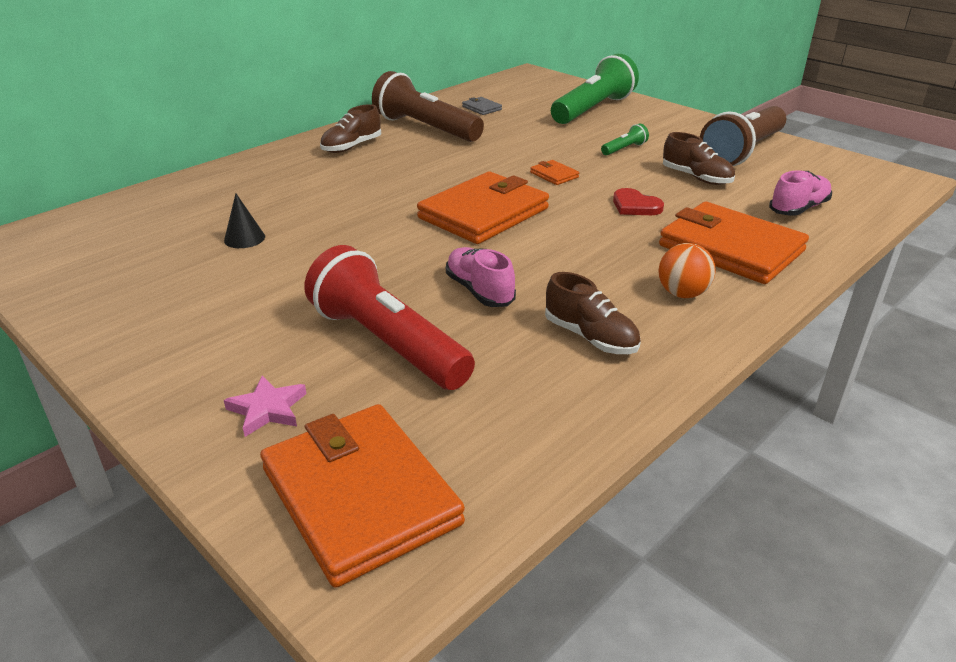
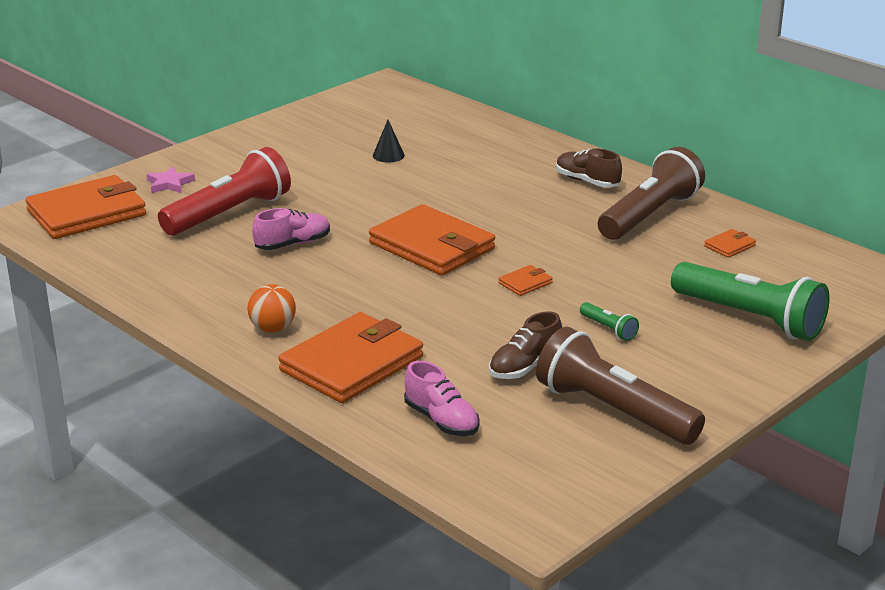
camera: 90 degrees right, 5 degrees down
(481, 108) = (729, 246): grey wallet -> orange wallet
(590, 337) = (218, 284): brown shoe -> none
(635, 206) = (448, 322): red heart -> none

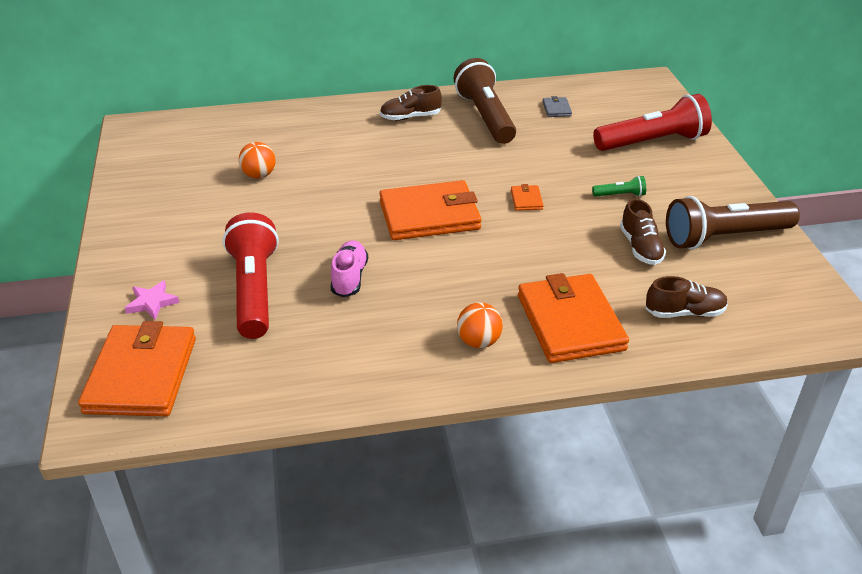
camera: 55 degrees left, 10 degrees up
(388, 155) = (259, 175): black cone -> orange ball
(441, 420) = (684, 312): pink shoe -> brown shoe
(729, 246) = (556, 109): orange wallet -> grey wallet
(750, 318) = (652, 142): green flashlight -> red flashlight

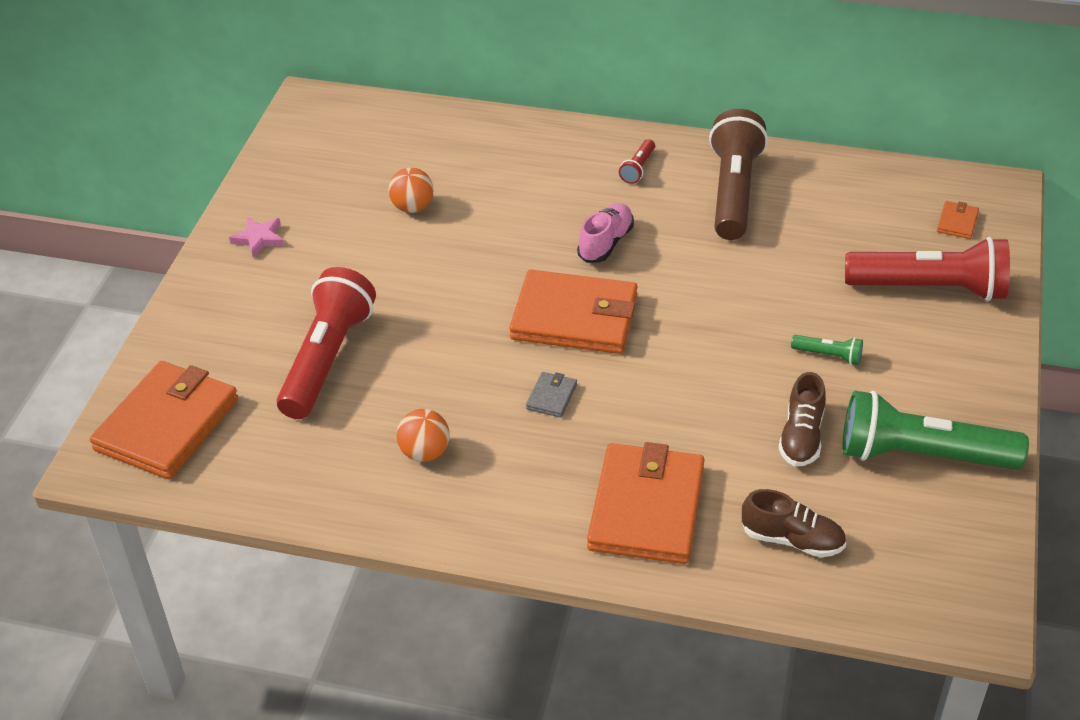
camera: 25 degrees right, 5 degrees up
(152, 303) = (218, 342): pink star -> pink star (259, 239)
(349, 278) = (435, 374): pink shoe -> pink shoe (605, 243)
(410, 117) = (638, 168): brown shoe -> red flashlight
(478, 342) = (528, 498): orange ball -> orange ball (424, 452)
(526, 200) = (704, 329): orange wallet -> orange wallet (957, 222)
(556, 109) = (835, 203): grey wallet -> grey wallet (551, 397)
(724, 237) = (921, 455): brown flashlight -> green flashlight

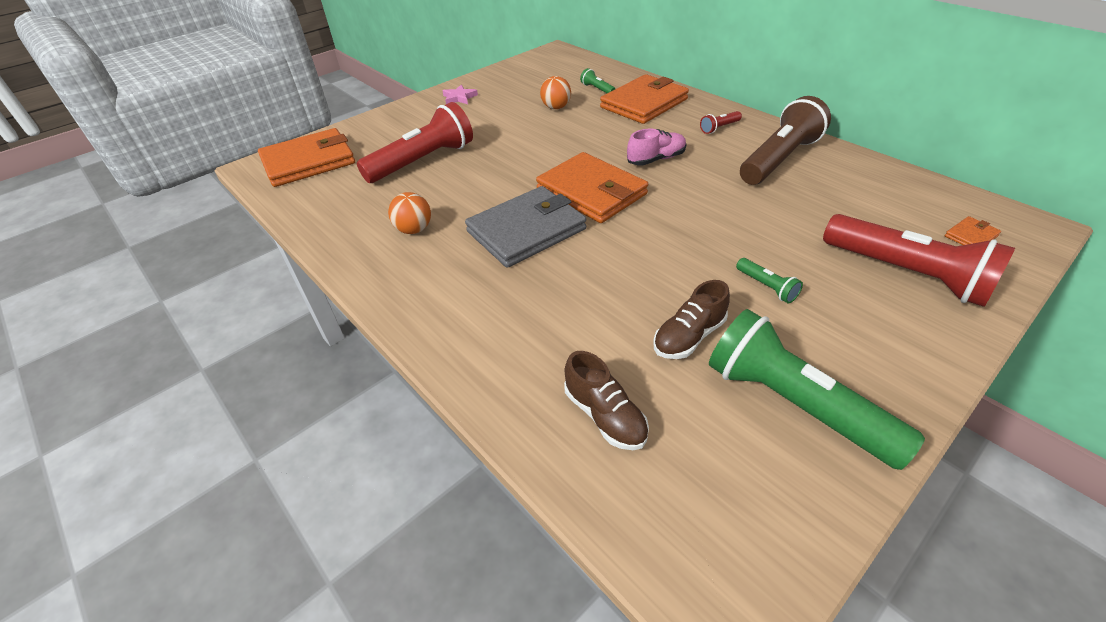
camera: 35 degrees right, 0 degrees up
(437, 156) = (597, 89): none -> green flashlight
(551, 397) = (526, 230): grey wallet -> grey wallet, size x2.44
(646, 508) = (513, 331): orange wallet -> orange wallet (644, 103)

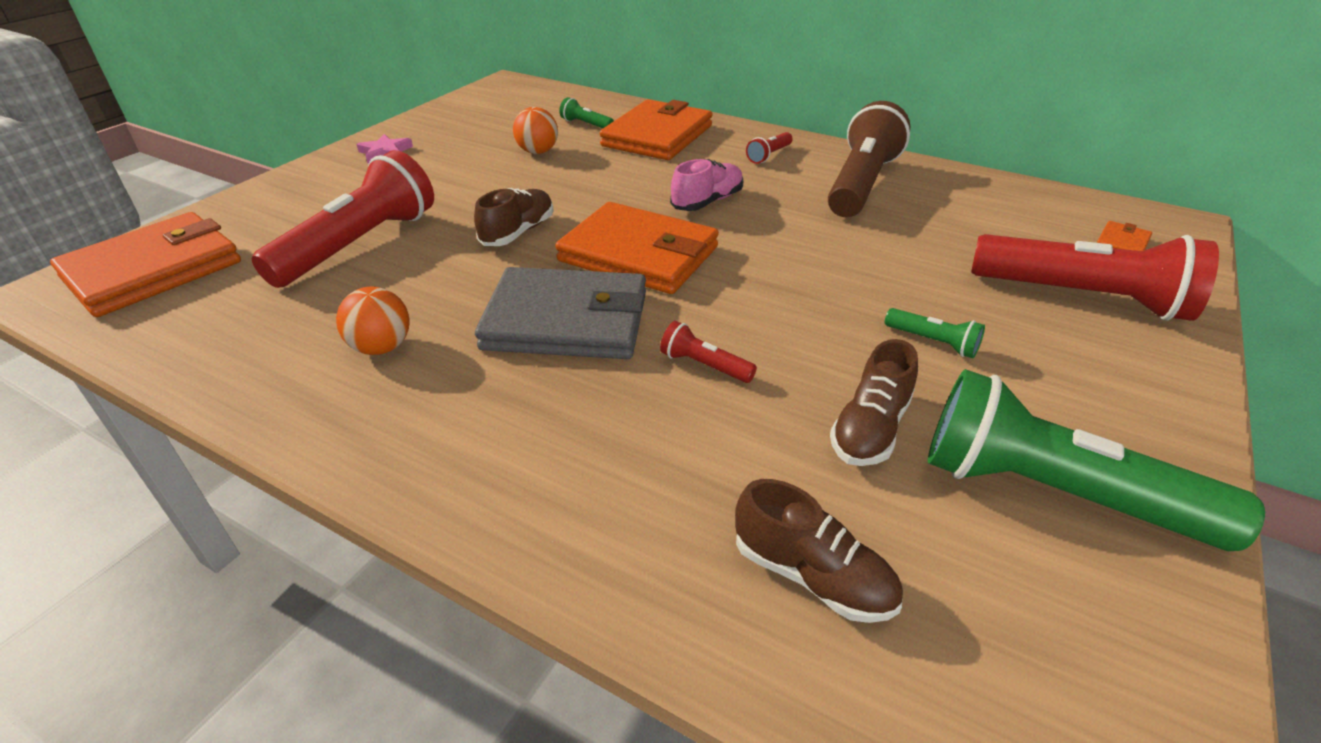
camera: 20 degrees left, 5 degrees down
(520, 165) = (518, 232): none -> brown shoe
(526, 230) = (567, 320): grey wallet -> grey wallet turned 60 degrees clockwise
(600, 275) = (704, 365): none -> red flashlight

